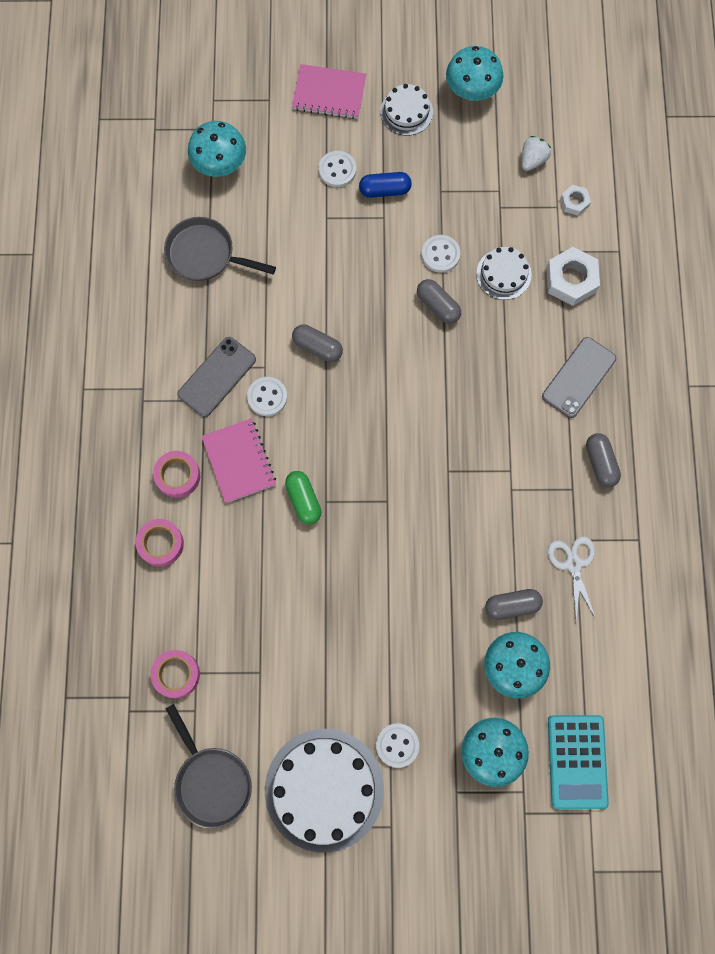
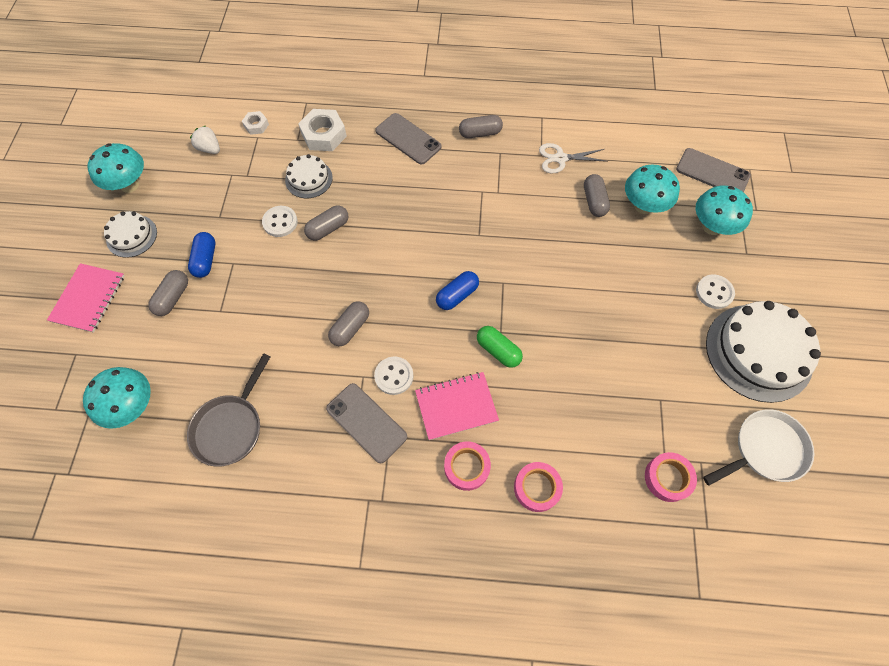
camera: 85 degrees left, 10 degrees down
(211, 781) = (765, 450): grey pan -> white pan
(303, 500) = (498, 350): green capsule -> green capsule turned 60 degrees clockwise
(337, 170) = (173, 298): white button -> grey capsule
(366, 452) = (457, 295): none -> blue capsule
(577, 761) = (712, 172): turquoise calculator -> grey phone

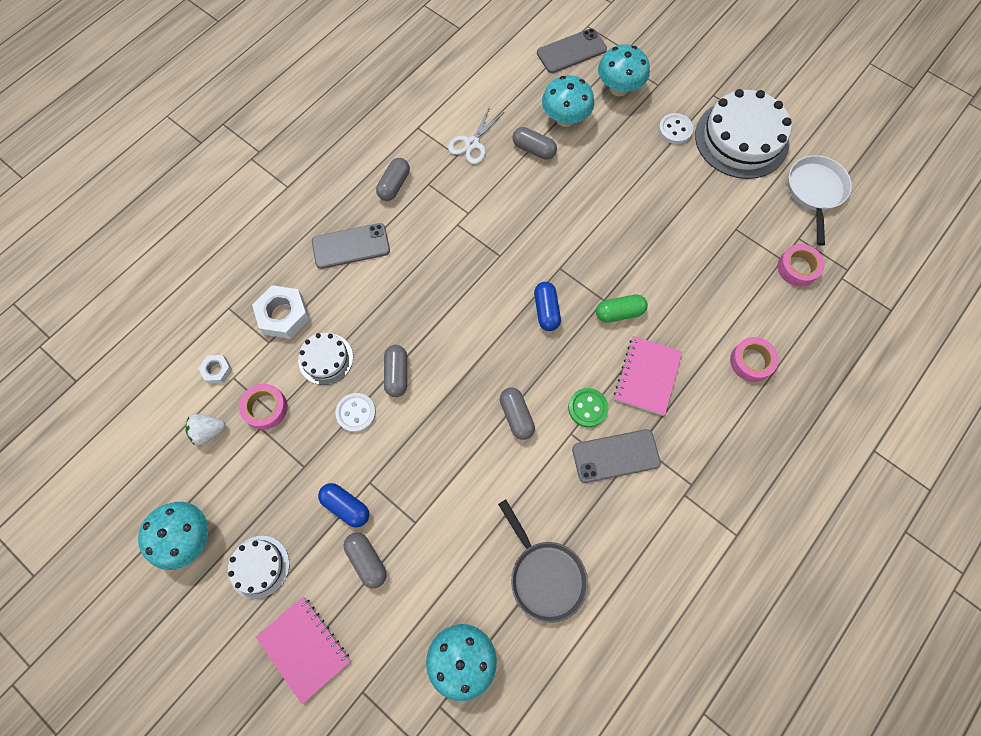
camera: 55 degrees left, 5 degrees up
(394, 376) = (587, 408): white button -> green button
(466, 467) = (703, 401): pink tape -> pink tape (265, 408)

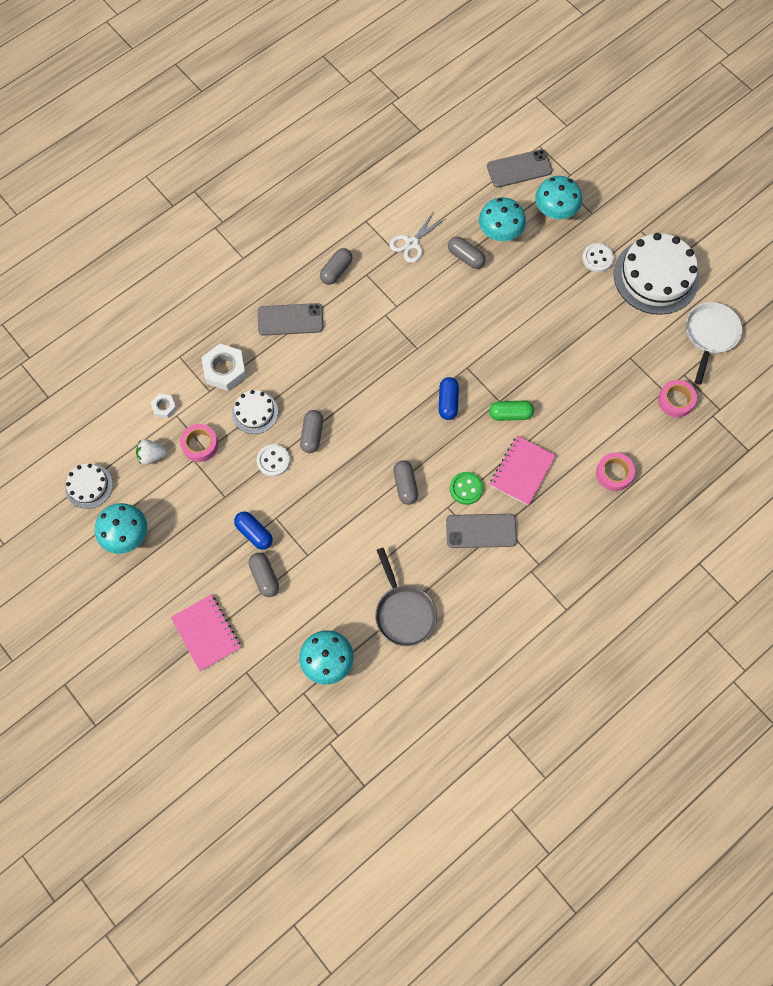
camera: 10 degrees right, 0 degrees up
(259, 566) = (179, 567): white cake -> white cake (89, 486)

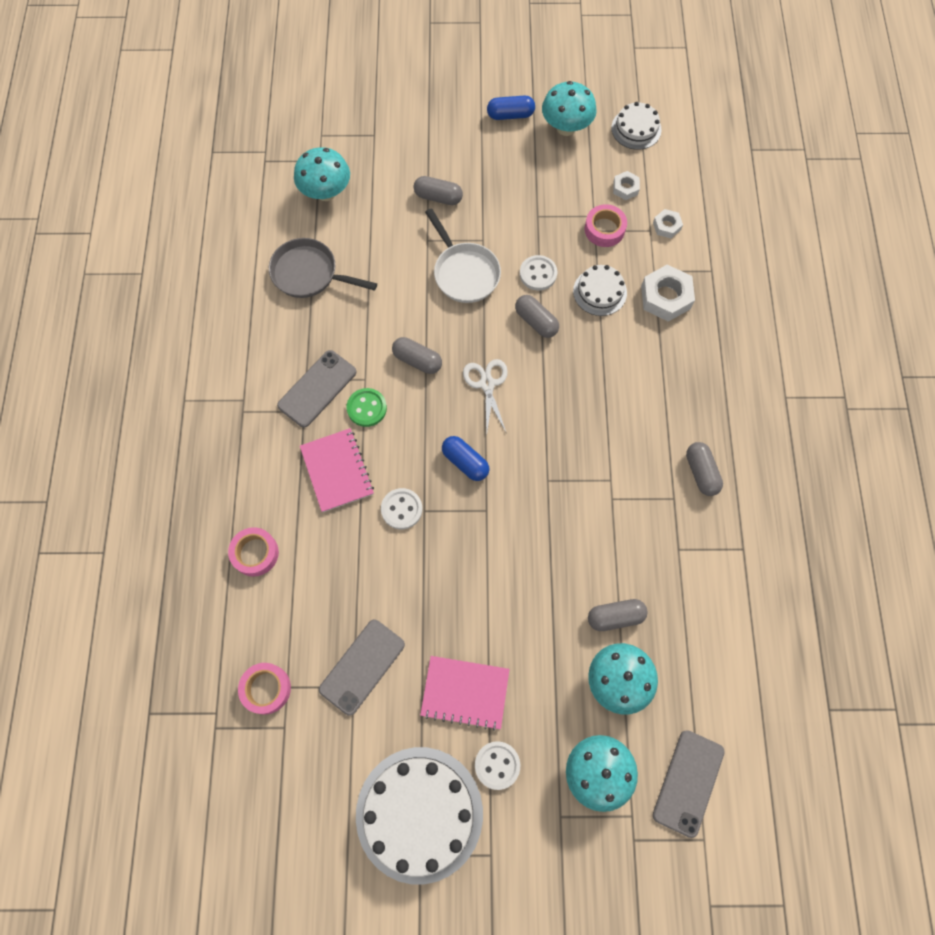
camera: 130 degrees right, 0 degrees up
(152, 456) = (625, 188): white strawberry -> white nut
(206, 633) = (431, 129): pink notebook -> pink notebook (465, 692)
(254, 533) = (484, 215): blue capsule -> blue capsule (510, 115)
(290, 319) = (676, 389): grey phone -> grey phone (362, 666)
(412, 243) = (677, 574): white scissors -> white scissors (487, 384)
(510, 414) = (401, 509): green capsule -> white button
(710, 335) = (299, 804): white pan -> white pan (464, 273)

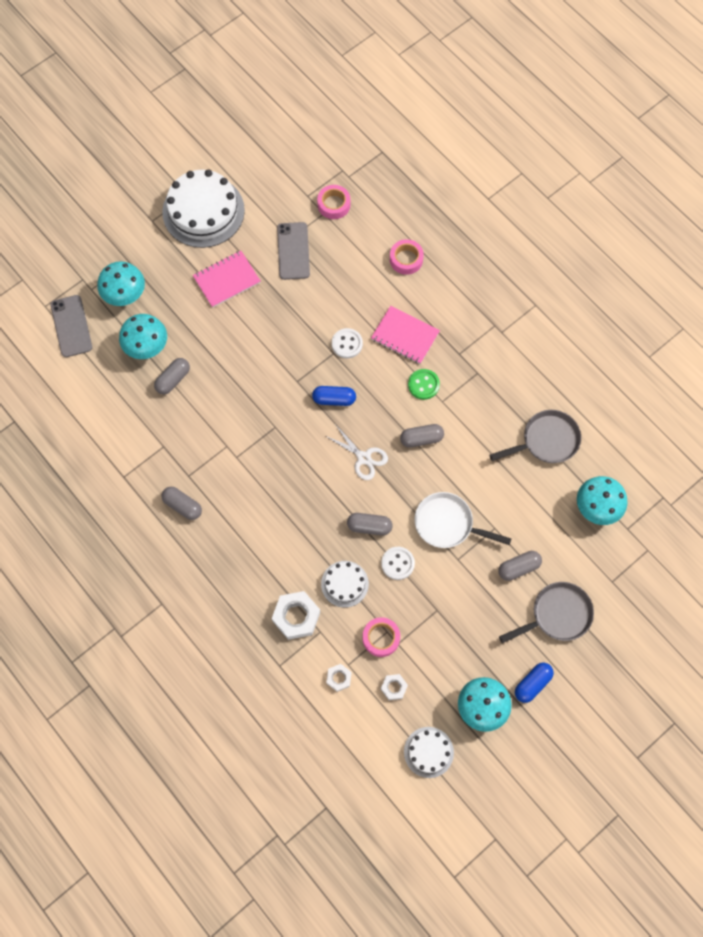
camera: 140 degrees right, 0 degrees up
(317, 388) = (465, 373): grey phone -> none
(442, 144) = (557, 615): none -> grey pan
(497, 765) = (181, 260): white button -> none

